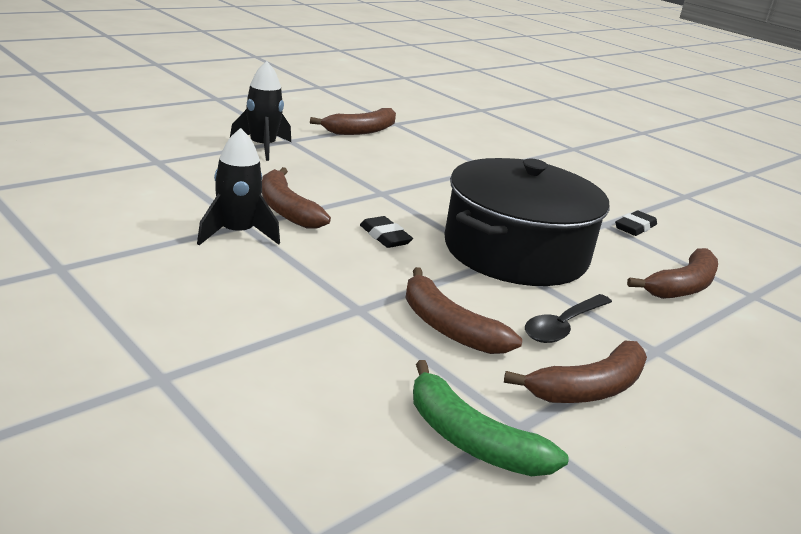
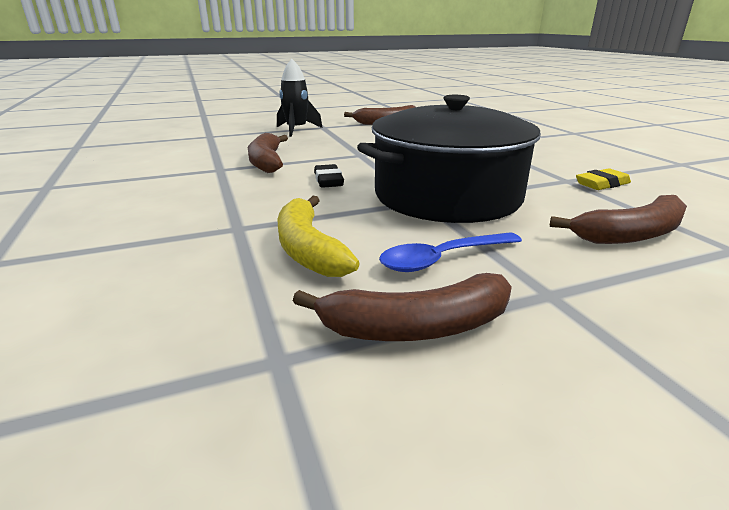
camera: 25 degrees right, 0 degrees up
(237, 233) = (206, 174): black rocket -> none
(448, 327) = (308, 249): brown banana -> yellow banana
(471, 440) = (198, 366): green banana -> none
(563, 326) = (442, 259): black spoon -> blue spoon
(635, 227) = (602, 184): black eraser -> yellow eraser

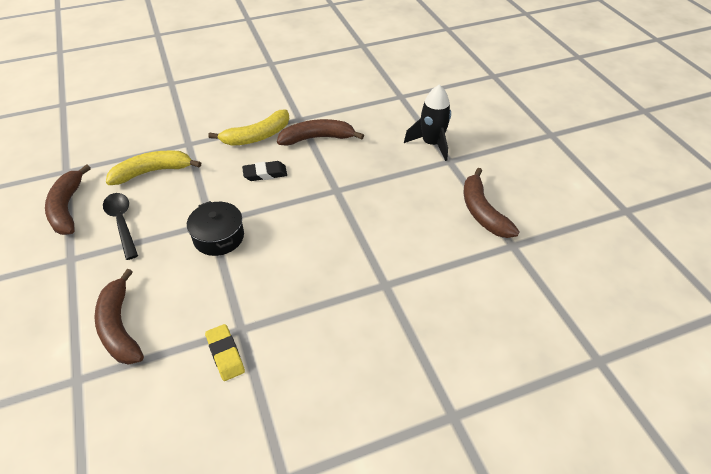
camera: 90 degrees right, 20 degrees up
(245, 187) = (257, 136): none -> yellow banana
(442, 259) = (122, 223): blue spoon -> black spoon
(447, 196) = (218, 237): black pot -> black pot, size x0.45

